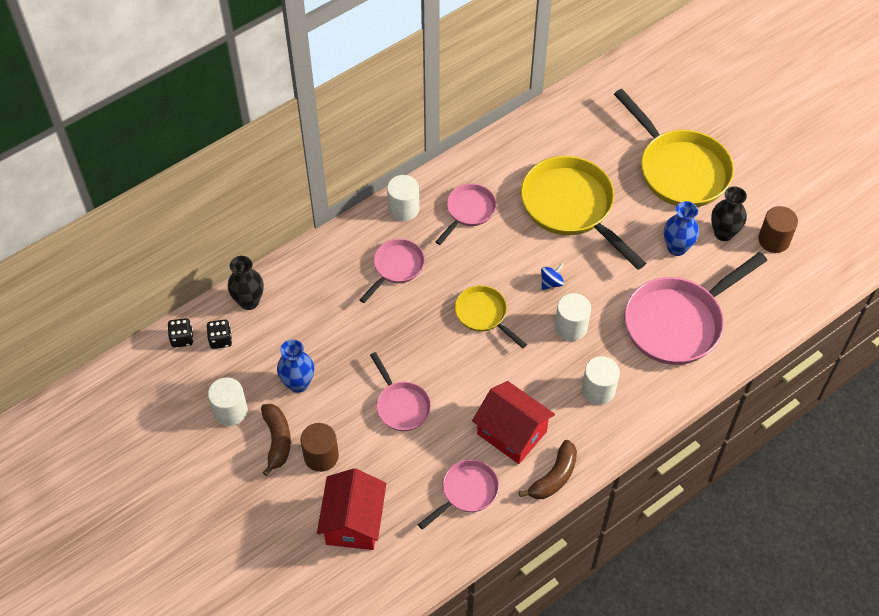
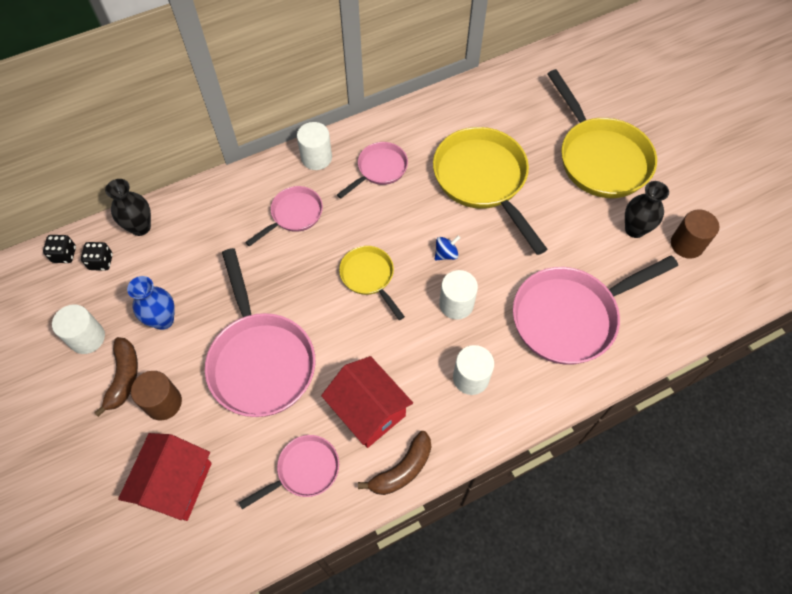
camera: 10 degrees right, 5 degrees up
(401, 406) = (260, 361): pink pan -> pink pan, size x1.87
(676, 248) = (583, 237): blue vase -> none

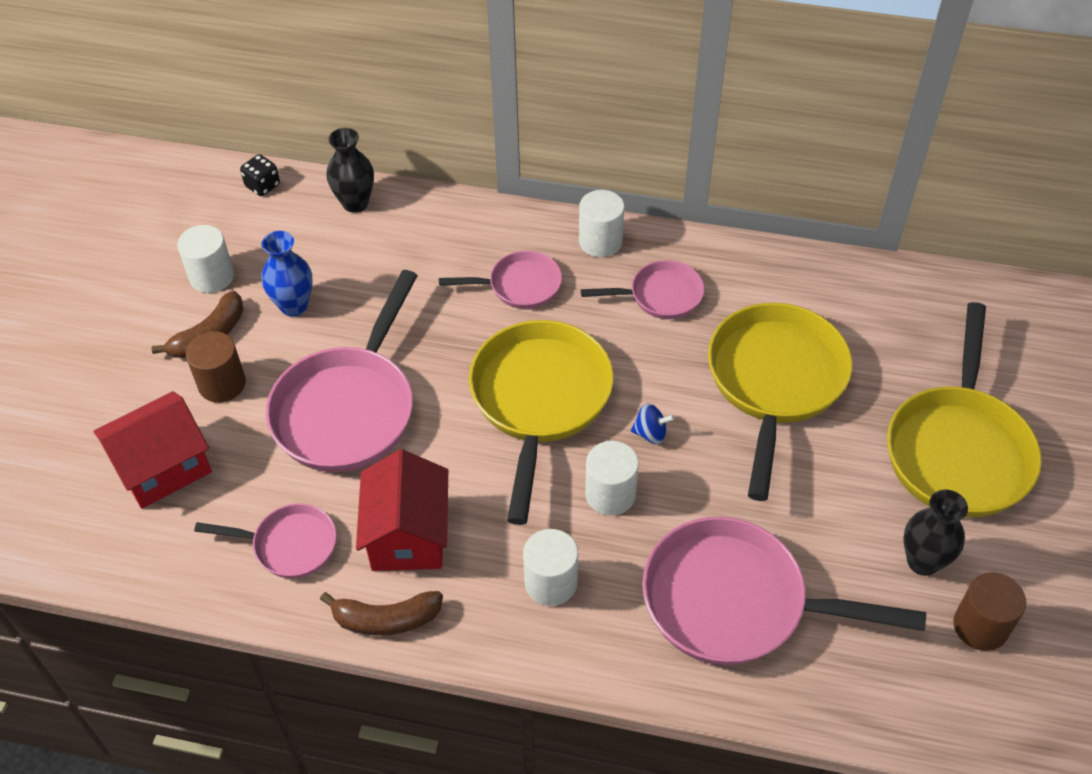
camera: 40 degrees right, 10 degrees down
(101, 262) = (289, 213): black dice -> none
(369, 277) = (540, 401): yellow pan -> yellow pan, size x1.87

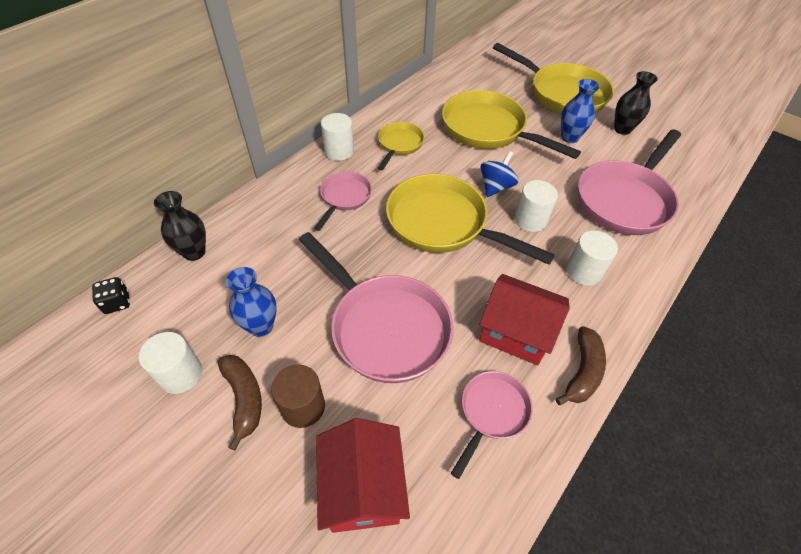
camera: 65 degrees left, 0 degrees up
(650, 433) = (496, 187): blue spinning top -> blue spinning top, size x1.52
(660, 296) = (399, 145): pink pan -> yellow pan
(838, 492) = (569, 137): none -> blue vase
(980, 626) = (665, 128): brown cylinder -> none

